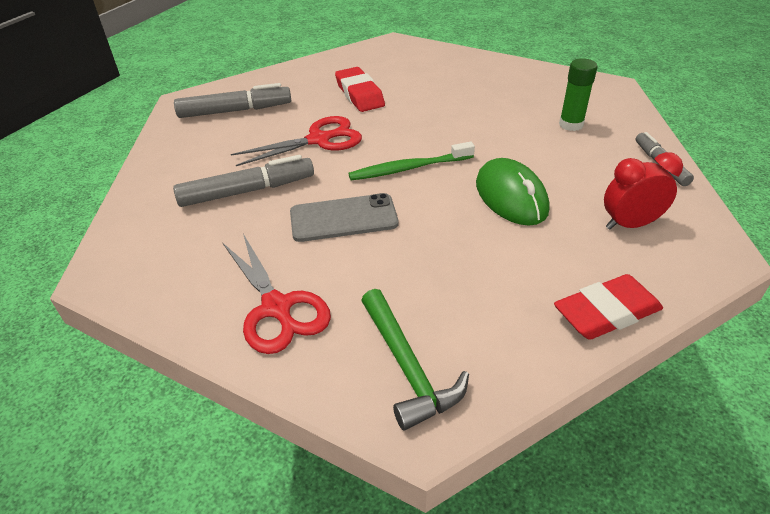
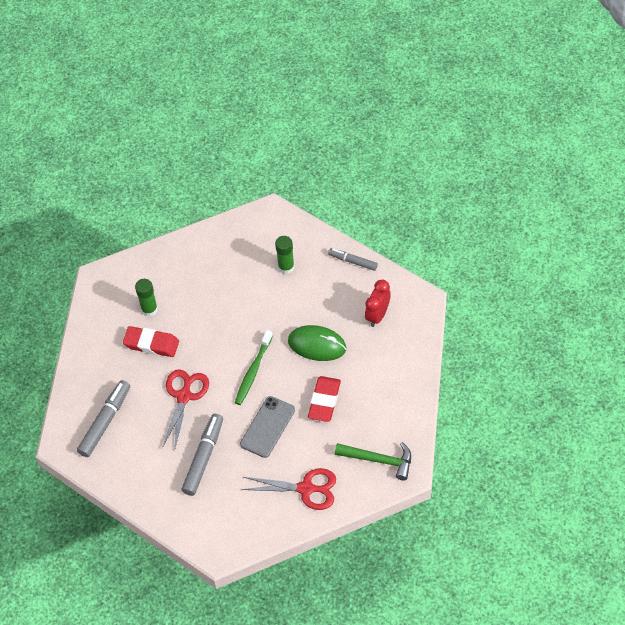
camera: 50 degrees left, 15 degrees up
(397, 77) = (149, 309): none -> green glue stick
(606, 313) = (413, 371): red eraser -> red eraser (324, 401)

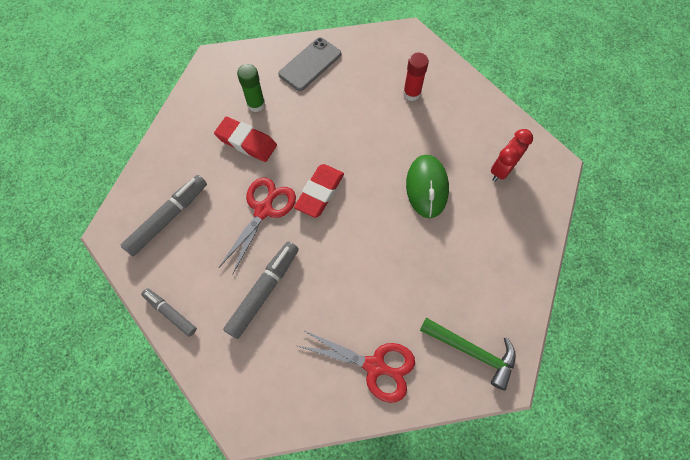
camera: 10 degrees right, 10 degrees up
(253, 371) = (348, 200): green toothbrush -> none
(267, 427) = (348, 272): grey phone -> grey phone (310, 64)
(286, 267) = (411, 93): green glue stick -> red glue stick
(317, 345) = (426, 187): green mouse -> green mouse turned 60 degrees clockwise
(324, 401) = (421, 256): red eraser -> red eraser (320, 192)
(352, 261) = (484, 104): grey marker -> grey marker (170, 313)

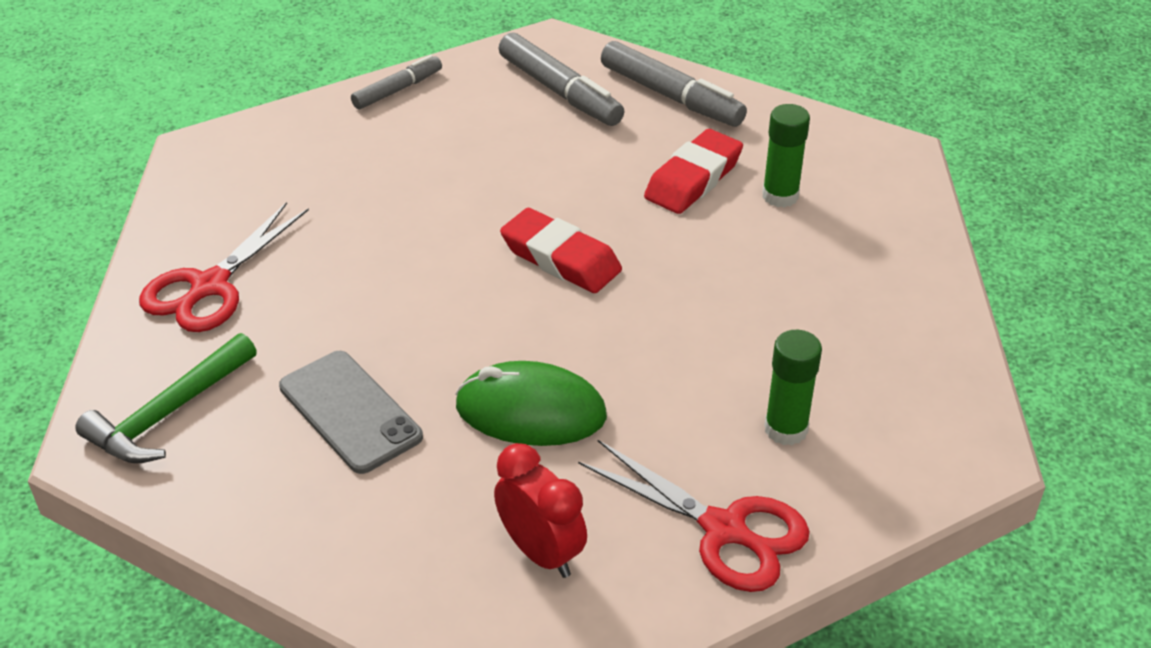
camera: 100 degrees right, 25 degrees down
(264, 210) = (544, 189): red scissors -> red scissors (724, 530)
(264, 291) = (394, 179): grey marker -> grey marker (671, 96)
(310, 64) = (881, 277): grey phone -> grey phone (350, 411)
(411, 93) = (786, 429): red glue stick -> green glue stick

